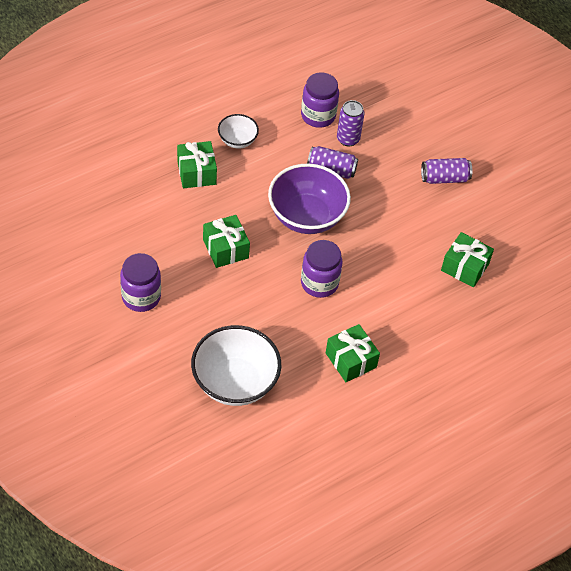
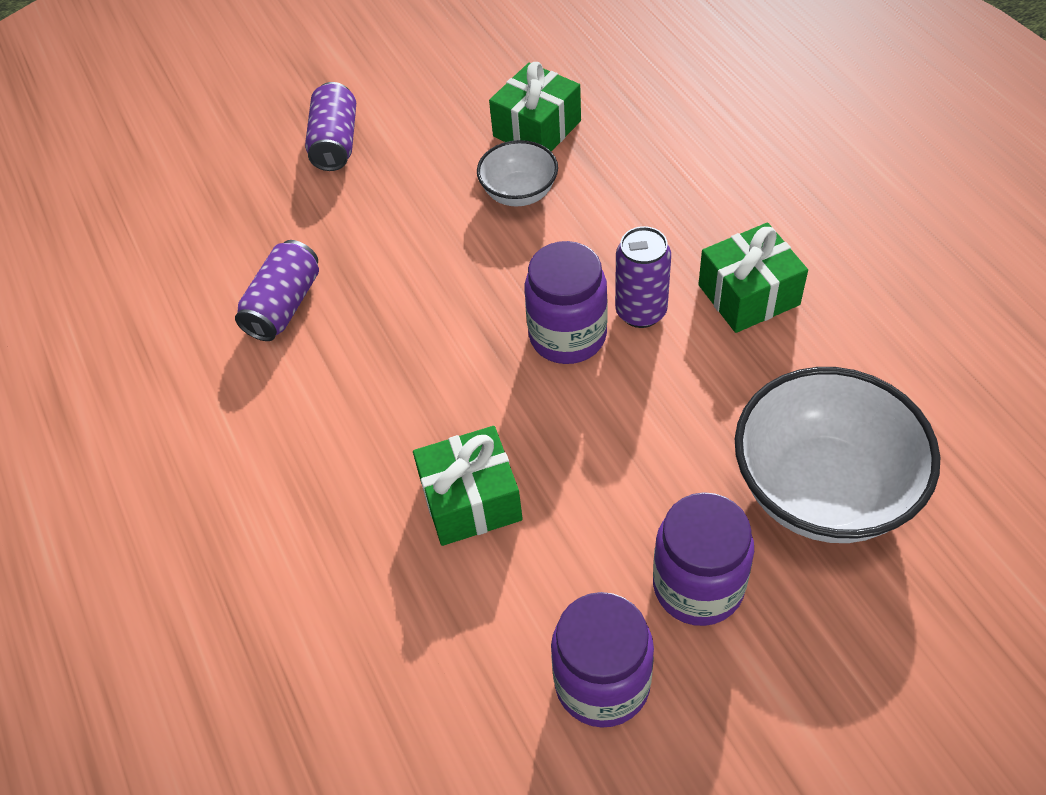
camera: 75 degrees left, 0 degrees up
(196, 172) = (244, 556): green gift -> none
(237, 140) = (167, 470): white bowl -> white bowl (519, 193)
(306, 216) = (398, 351): purple bowl -> none
(318, 116) = (136, 321): purple jar -> purple jar (698, 586)
(348, 139) = (210, 275): purple can -> purple can (641, 312)

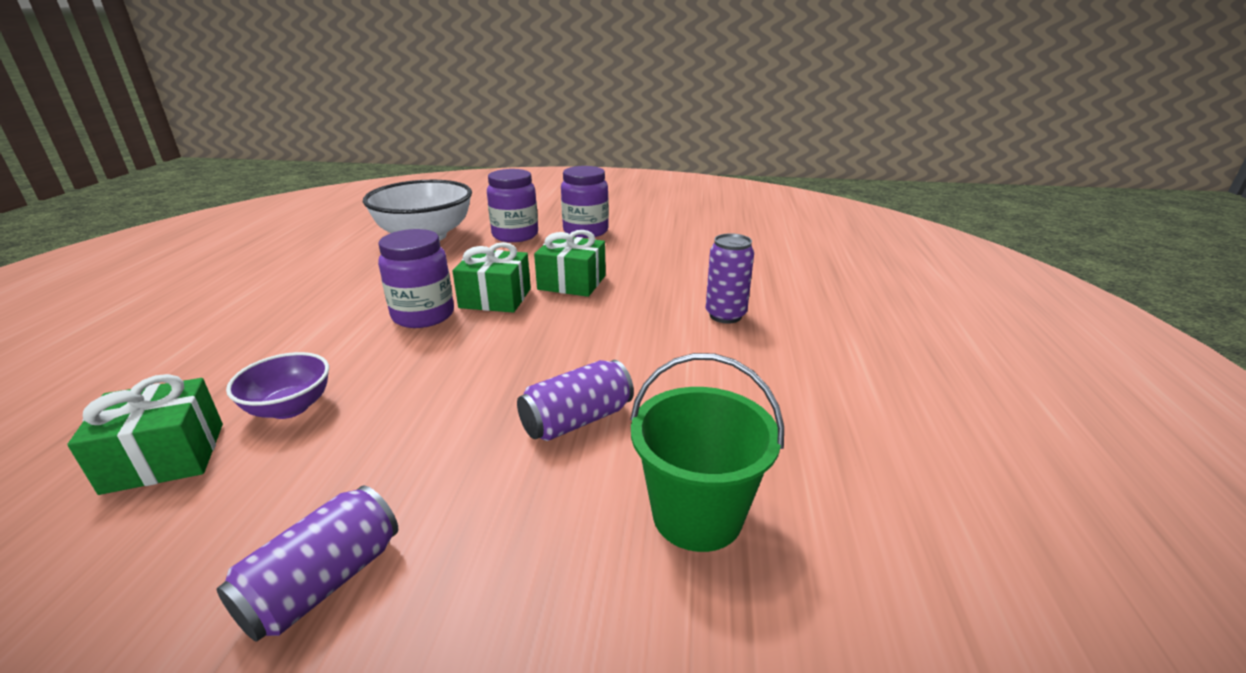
camera: 150 degrees left, 25 degrees down
(147, 283) = (697, 515): none -> green bucket
(519, 193) = (290, 407): white bowl -> purple bowl
(641, 312) = (369, 308): purple can -> purple can (725, 315)
(748, 295) = (309, 291): green gift -> green gift (495, 298)

